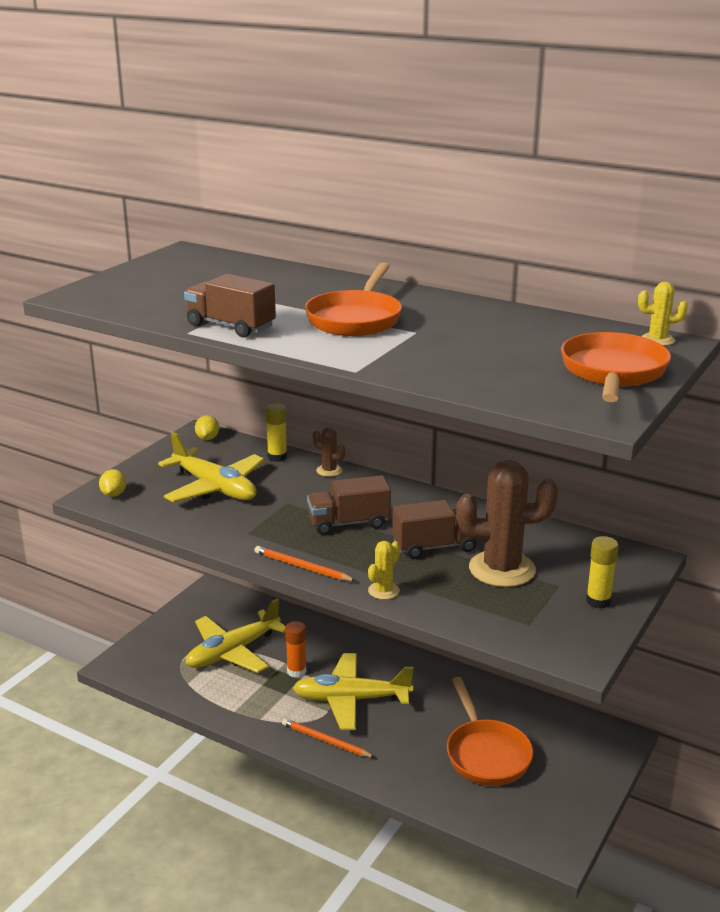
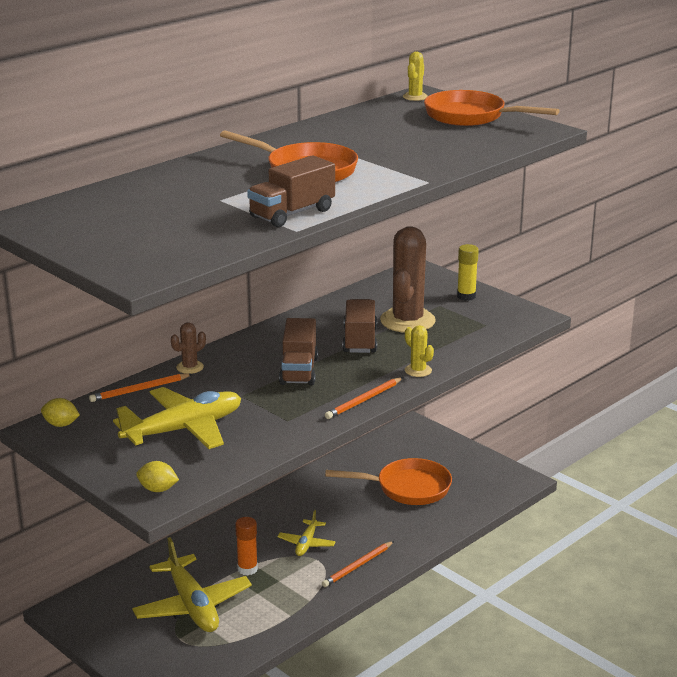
camera: 75 degrees left, 0 degrees up
(277, 457) = (139, 390): yellow glue stick -> orange pencil
(351, 699) = (306, 543): yellow plane -> yellow plane, size x0.52

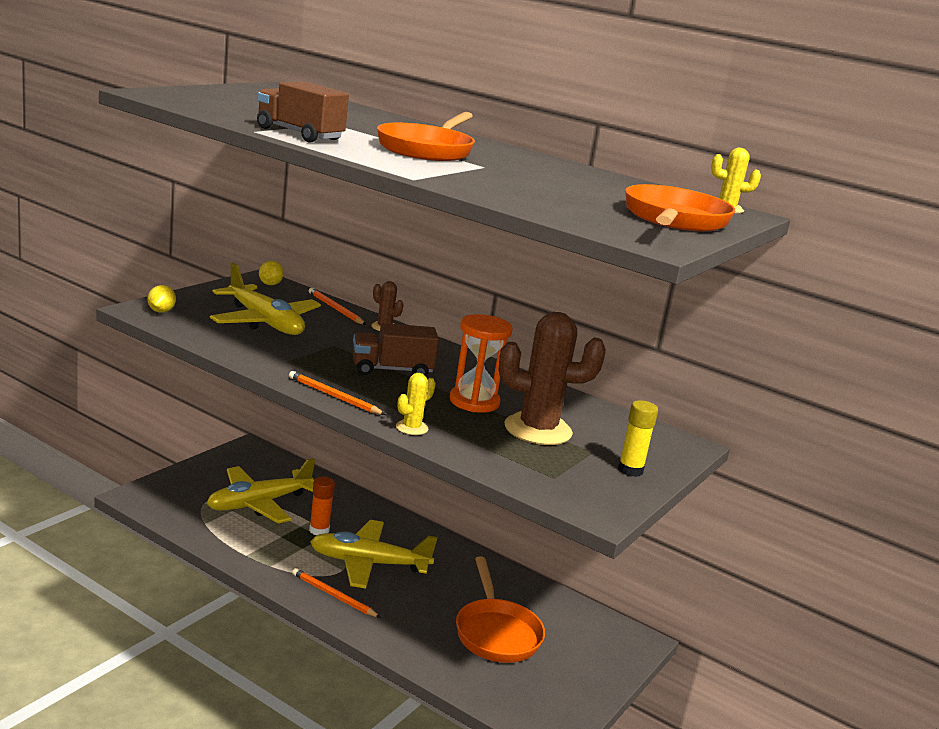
camera: 75 degrees right, 5 degrees down
(306, 543) = (368, 563): yellow plane -> yellow plane, size x1.93
(360, 340) = (474, 402): brown truck -> orange hourglass

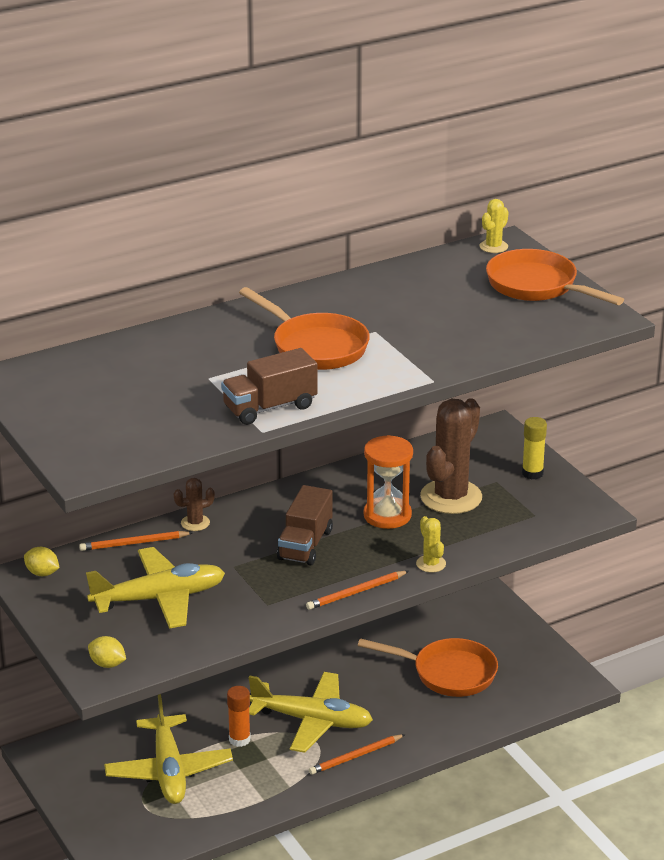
camera: 60 degrees left, 10 degrees up
(368, 563) = (312, 721): yellow plane -> yellow plane turned 105 degrees counterclockwise

